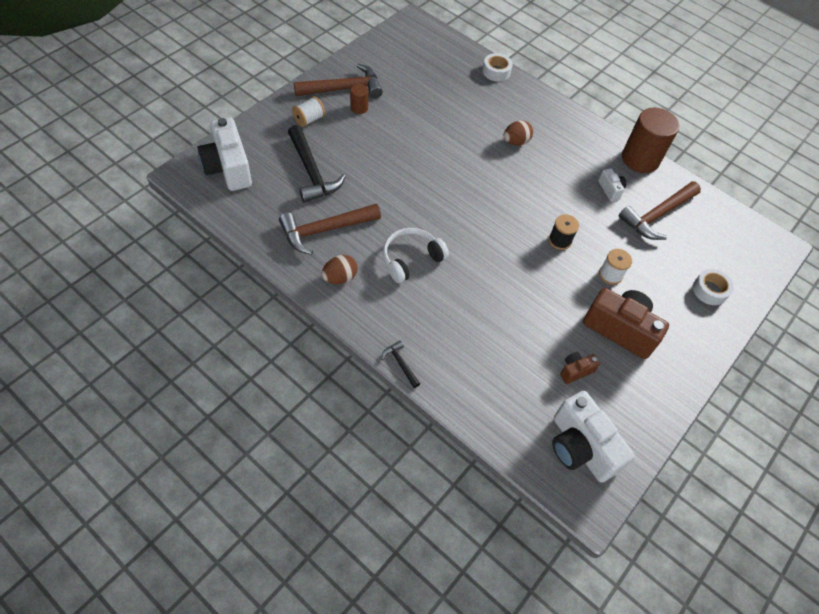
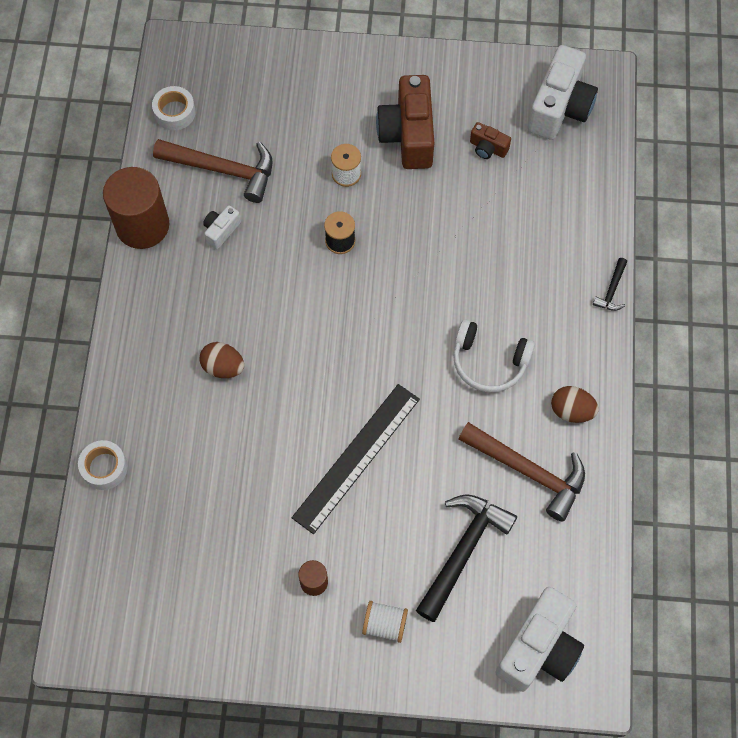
camera: 120 degrees left, 10 degrees up
(343, 88) = (295, 628): brown hammer -> none
(409, 163) = (356, 457): none -> black ruler
(709, 290) = (291, 83): white tape -> white tape (175, 112)

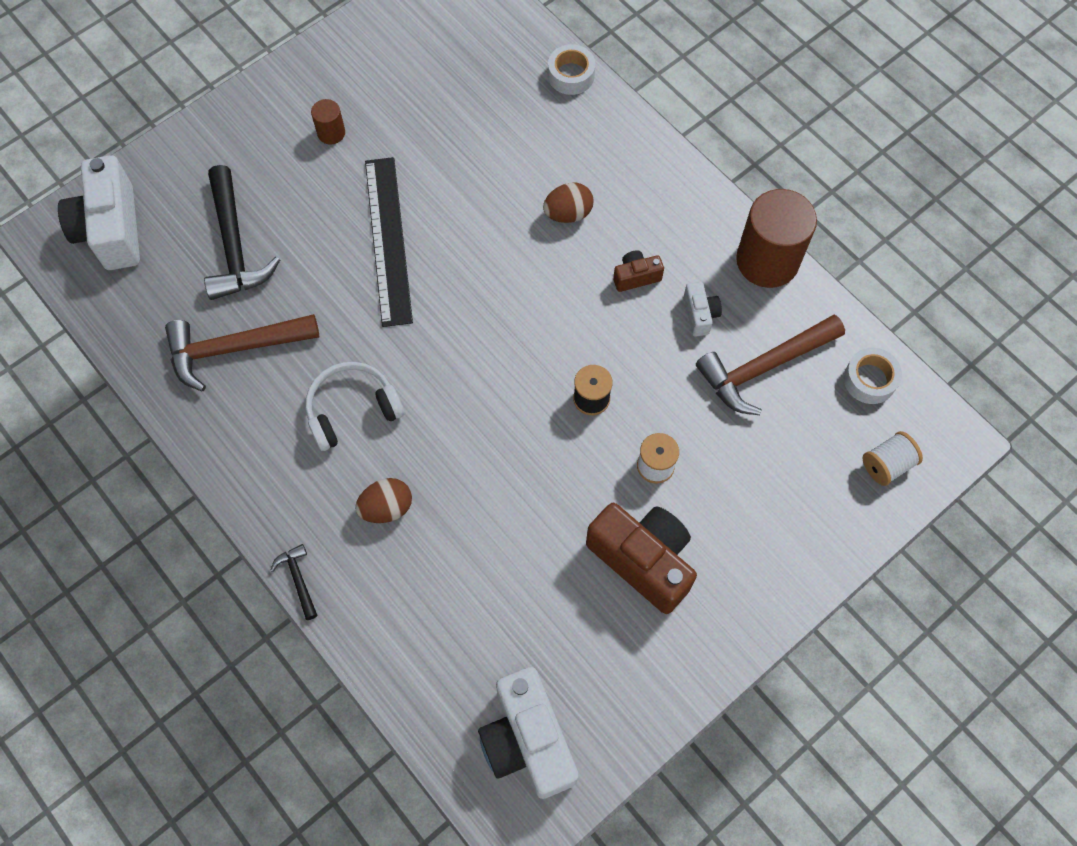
camera: 135 degrees right, 0 degrees up
(385, 624) = (249, 150): white spool -> white spool (887, 465)
(488, 148) = (554, 620): brown camera -> brown camera (636, 276)
(571, 411) = (240, 431): brown egg -> brown egg (386, 508)

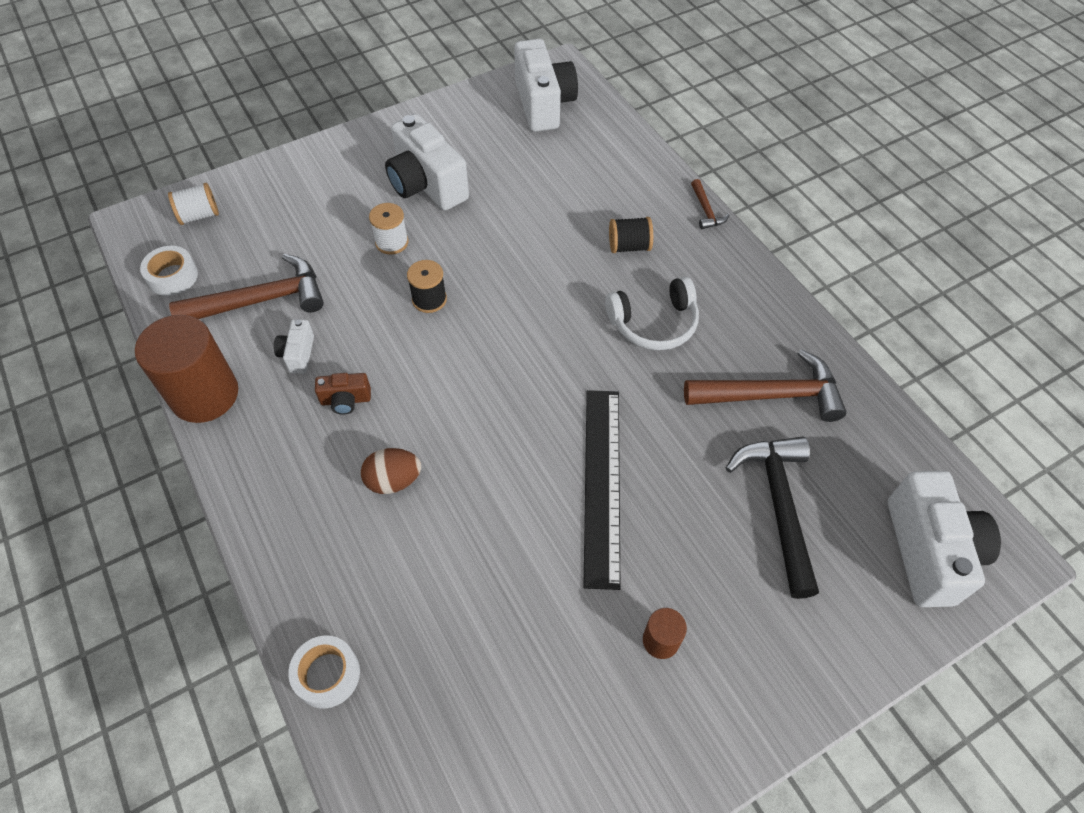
camera: 170 degrees left, 10 degrees down
(298, 580) = (706, 210): black hammer -> brown hammer
(386, 508) = (629, 246): brown egg -> black spool
(643, 560) = (426, 184): brown camera -> white camera

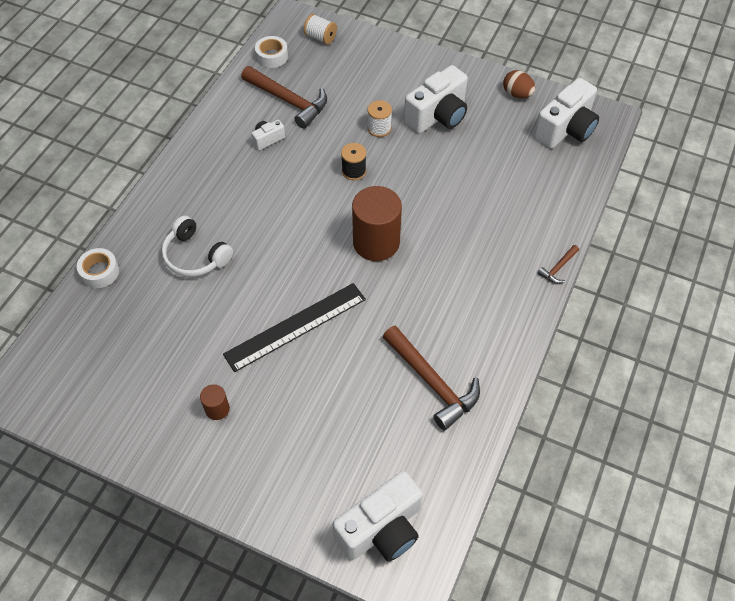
camera: 55 degrees right, 0 degrees up
(204, 395) = (212, 120): brown cylinder -> brown cylinder (376, 242)
(346, 400) = (256, 178): brown camera -> none
(393, 480) = (224, 230): brown egg -> brown egg (517, 94)
(426, 184) = (438, 116): white camera -> white camera turned 150 degrees counterclockwise
(629, 246) = (485, 243): black spool -> none
(654, 323) = (434, 290): white headphones -> white headphones (195, 256)
(778, 507) = (350, 427): black hammer -> none

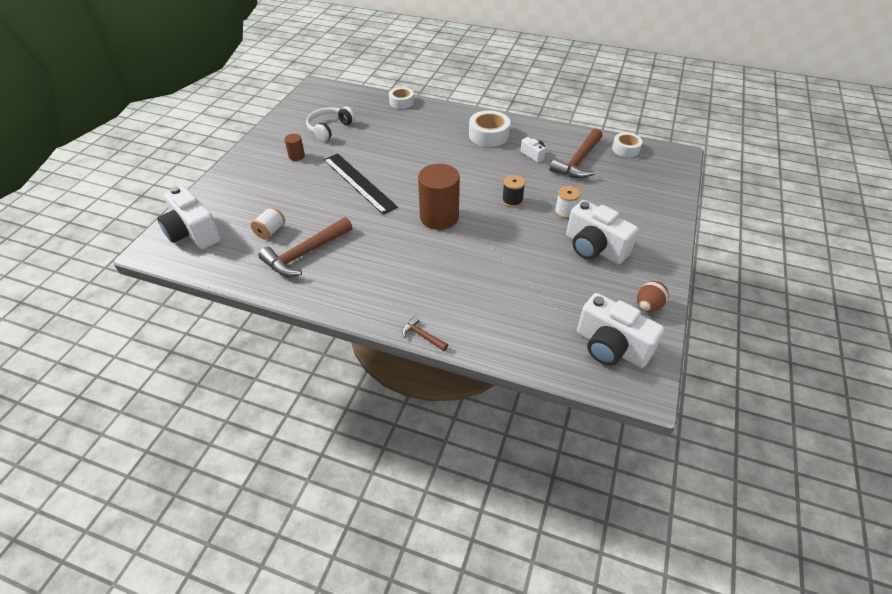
camera: 85 degrees right, 10 degrees down
(195, 256) = (417, 135): white headphones -> white headphones (329, 128)
(214, 177) = (488, 135): none -> white tape
(320, 37) = (662, 172): white spool -> white spool (270, 231)

